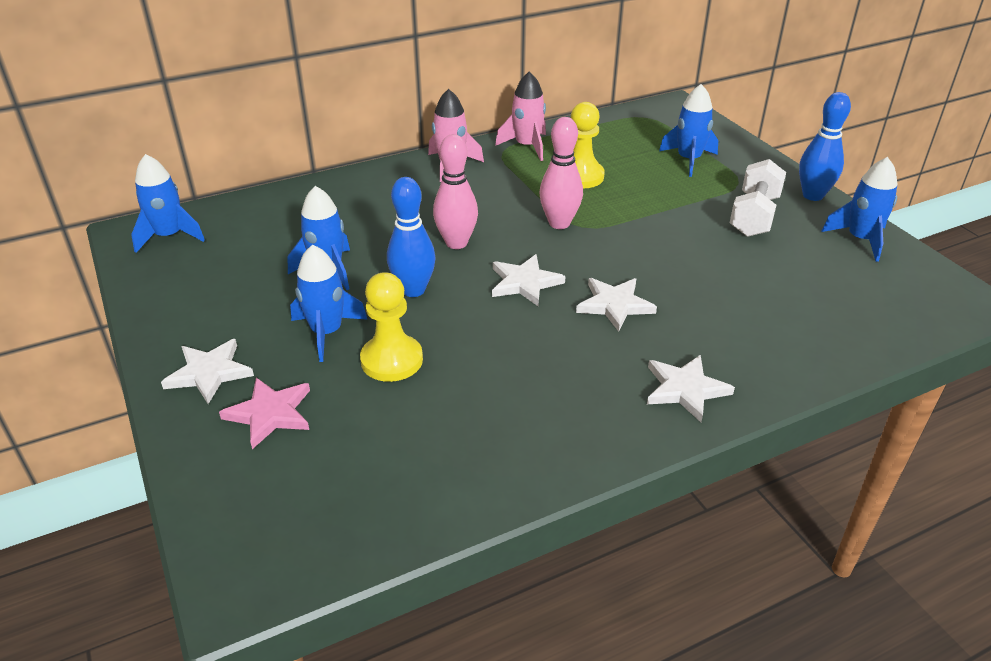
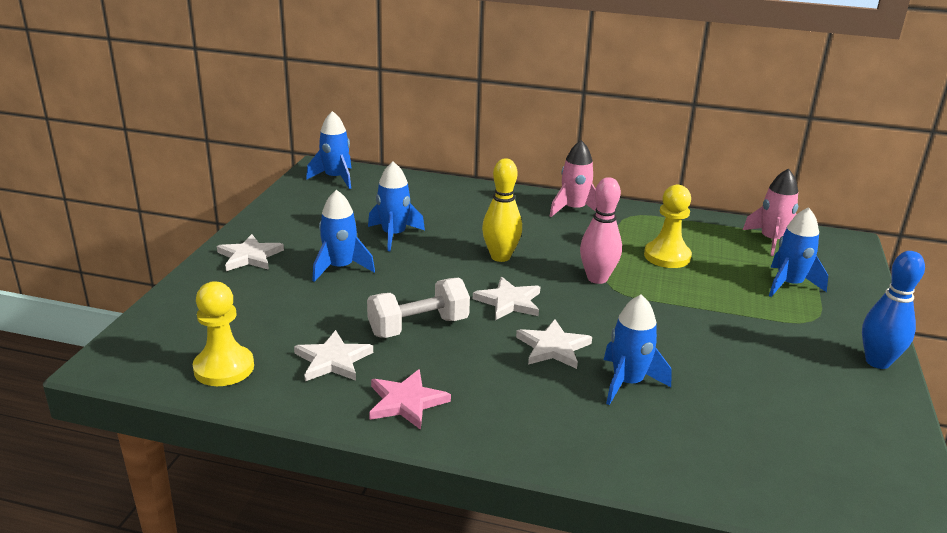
camera: 40 degrees right, 10 degrees down
(270, 414) = (247, 292): pink star -> pink star (406, 402)
(392, 360) = (352, 301): yellow pawn -> yellow pawn (224, 368)
(413, 290) = (428, 270): blue bowling pin -> none
(456, 243) = (500, 257): pink bowling pin -> yellow bowling pin
(527, 146) = (654, 220): pink rocket -> pink rocket (771, 241)
(685, 389) = (517, 425): white star -> white star (333, 360)
(754, 216) = (784, 349): white dumbbell -> white dumbbell (418, 327)
(860, 239) = (871, 416): blue rocket -> blue rocket (627, 383)

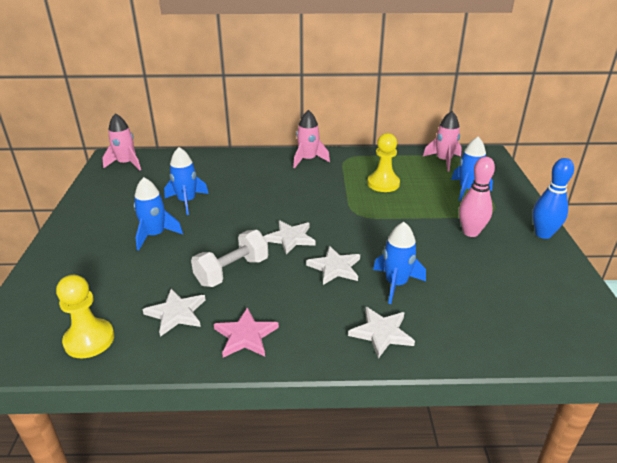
camera: 15 degrees left, 5 degrees up
(250, 256) = (79, 239): white star -> white star (381, 333)
(335, 178) = (126, 164): blue rocket -> pink rocket
(500, 257) = (271, 204): yellow bowling pin -> none
(597, 278) = (344, 208): pink bowling pin -> pink bowling pin (470, 232)

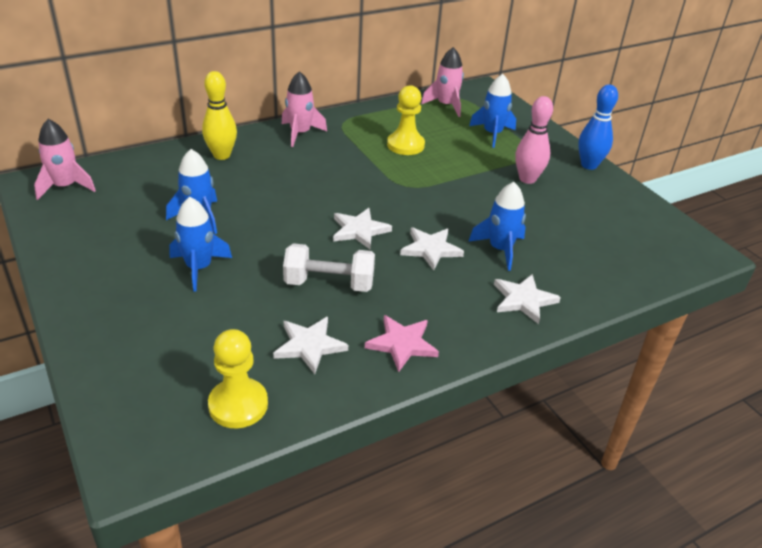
camera: 30 degrees left, 5 degrees up
(232, 271) = (329, 284): white dumbbell -> white dumbbell turned 75 degrees clockwise
(239, 164) = (221, 155): none -> yellow bowling pin

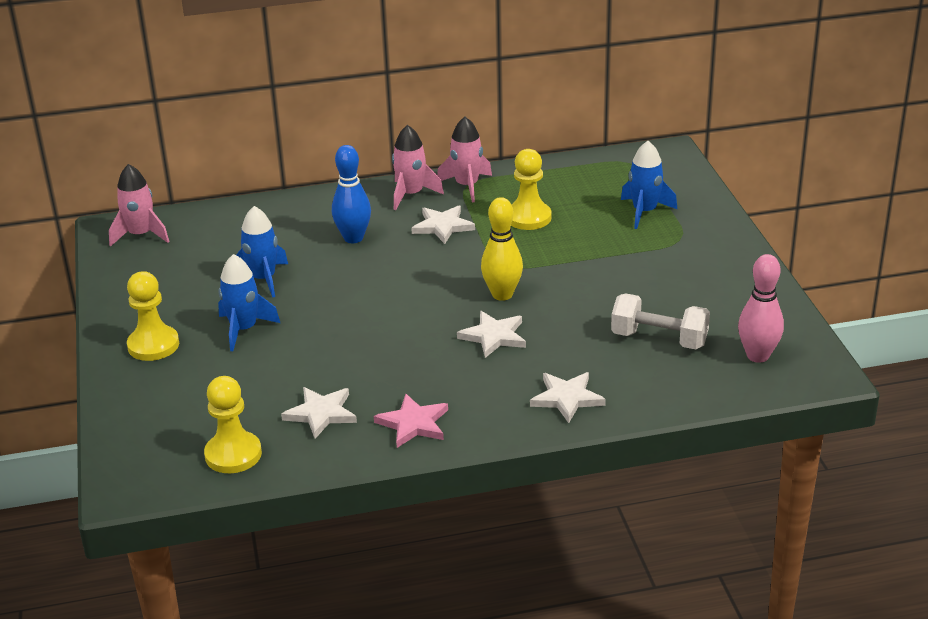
camera: 20 degrees right, 5 degrees down
(112, 294) = (153, 345): none -> yellow pawn
(221, 155) = (312, 214): yellow bowling pin -> yellow bowling pin (502, 294)
(329, 284) = (367, 359): white dumbbell -> white dumbbell (659, 339)
(359, 230) = (426, 309): white star -> white star (443, 226)
(446, 105) = (606, 171): pink rocket -> pink rocket (467, 186)
(500, 249) = (572, 344): blue rocket -> none
(527, 179) = (654, 270): pink bowling pin -> pink bowling pin (757, 356)
(589, 165) = (745, 260): blue bowling pin -> blue bowling pin (353, 238)

